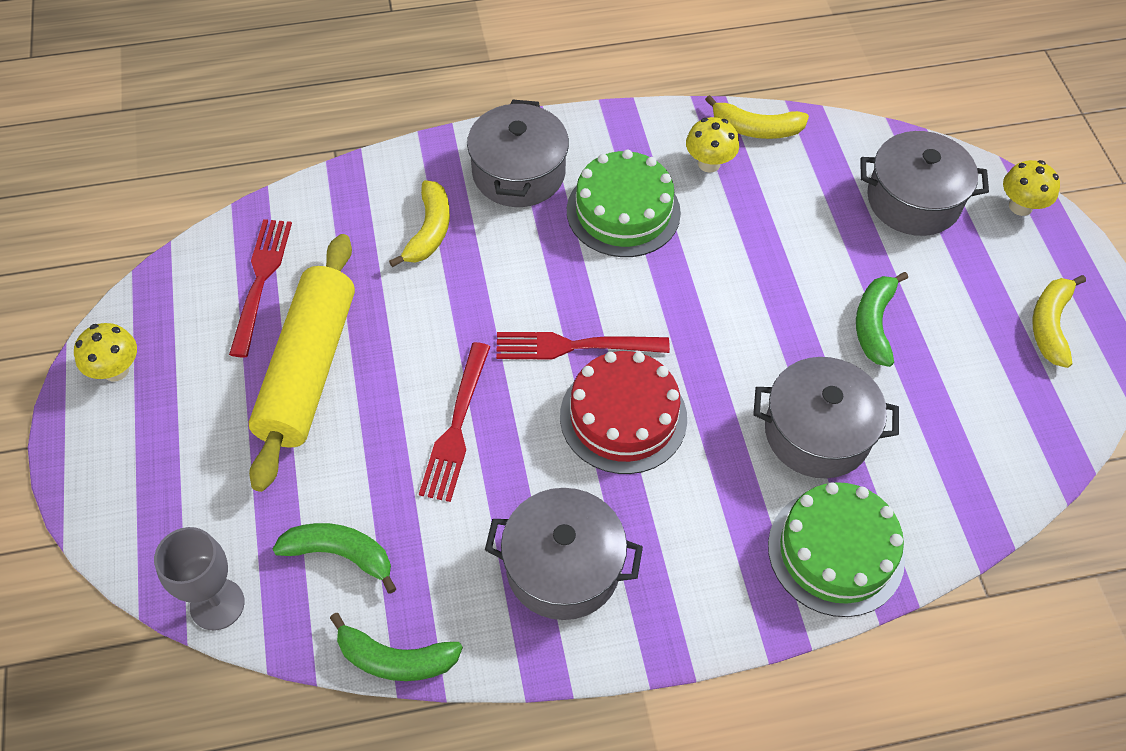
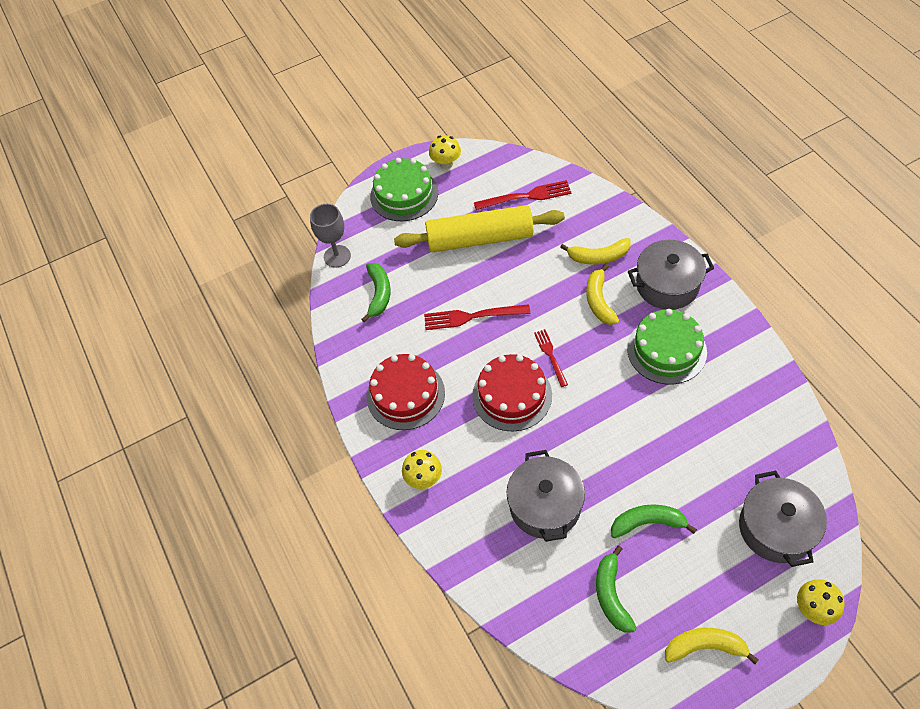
camera: 80 degrees right, 0 degrees up
(395, 659) = (331, 337): green banana -> green banana (611, 595)
(563, 567) = (405, 394): grey pot -> red cake
(575, 346) = (550, 356): red fork -> red fork, size x0.63
(709, 163) = (736, 387): yellow mushroom -> yellow mushroom (424, 478)
(756, 129) = (786, 408): yellow banana -> yellow banana (599, 301)
(835, 552) = (464, 534): green cake -> green cake (404, 194)

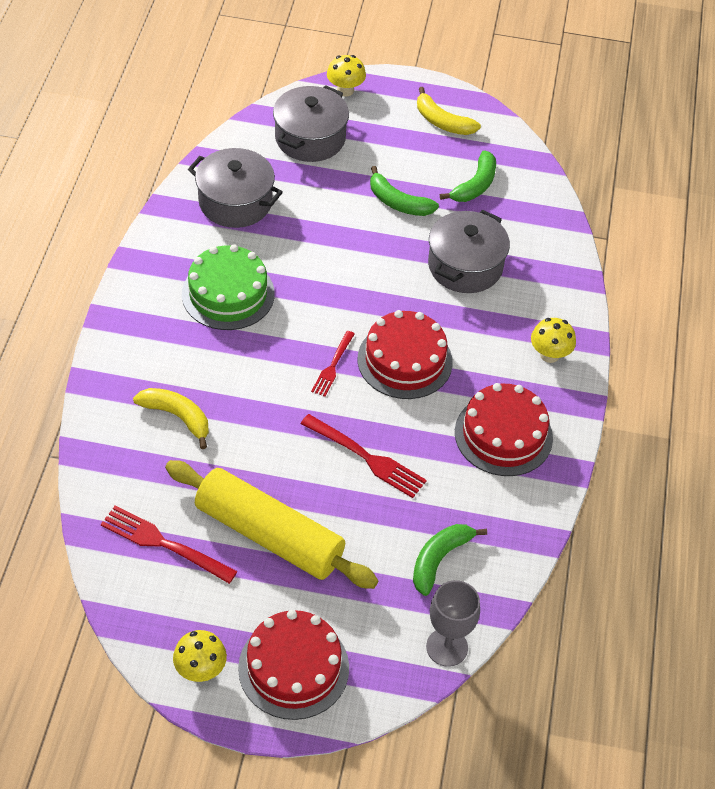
camera: 150 degrees left, 5 degrees down
(404, 194) = (293, 667): green cake -> red cake
(599, 301) = (230, 377): yellow banana -> none
(667, 285) = (152, 342): grey pot -> grey pot (235, 202)

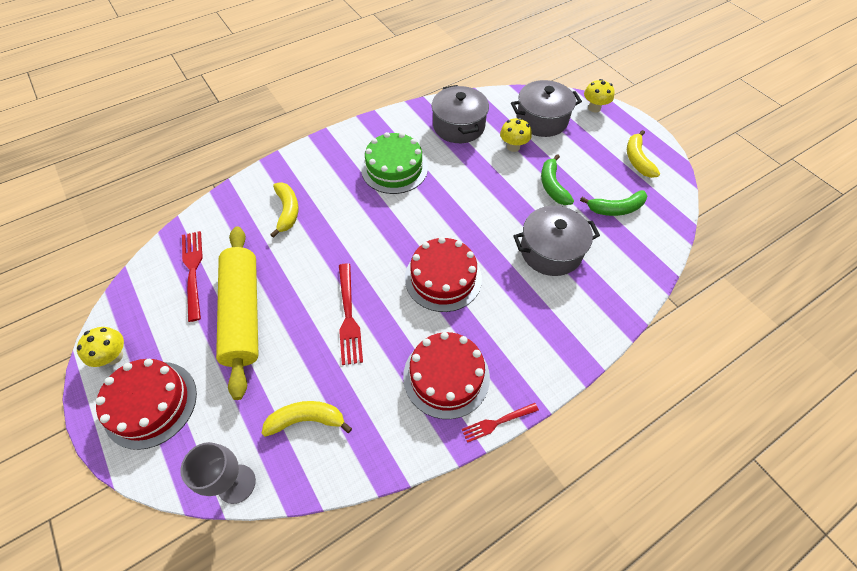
camera: 50 degrees right, 5 degrees up
(333, 366) = (398, 248): red fork -> red fork (497, 422)
(439, 559) = (306, 420): green banana -> yellow banana
(549, 355) = (541, 350): yellow mushroom -> yellow mushroom (513, 147)

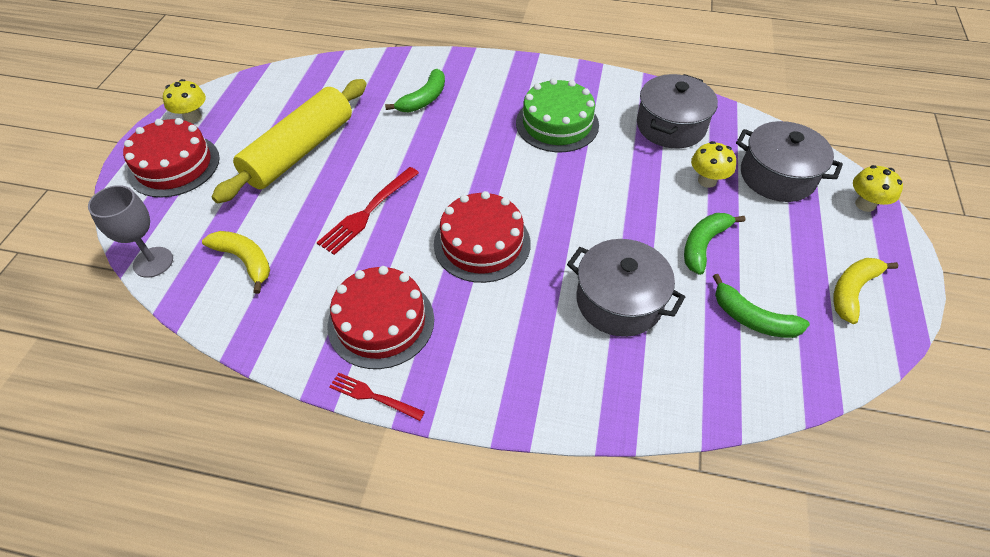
camera: 45 degrees right, 5 degrees down
(193, 271) = (305, 96): red fork -> none
(287, 211) = (424, 99): yellow banana -> green banana

